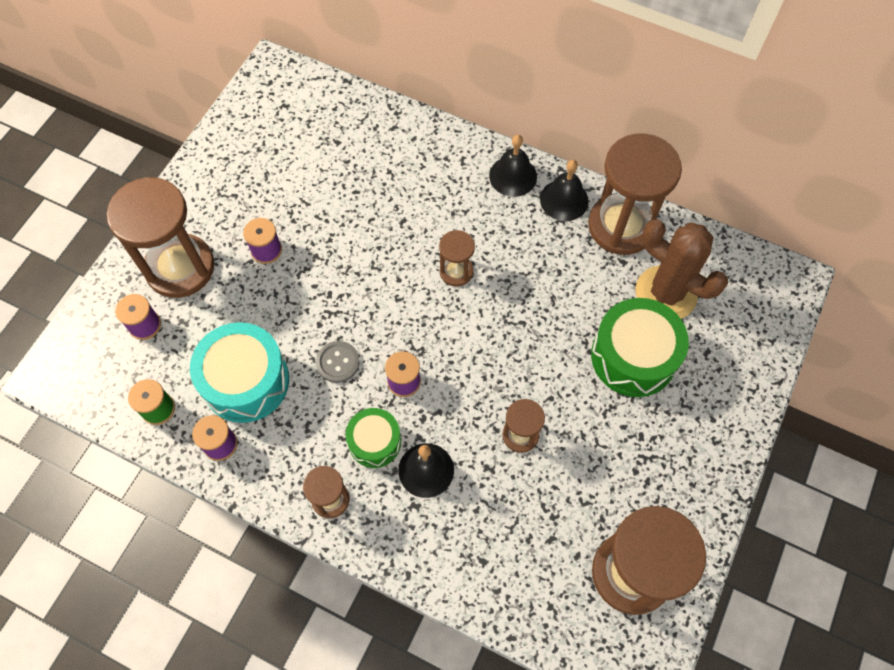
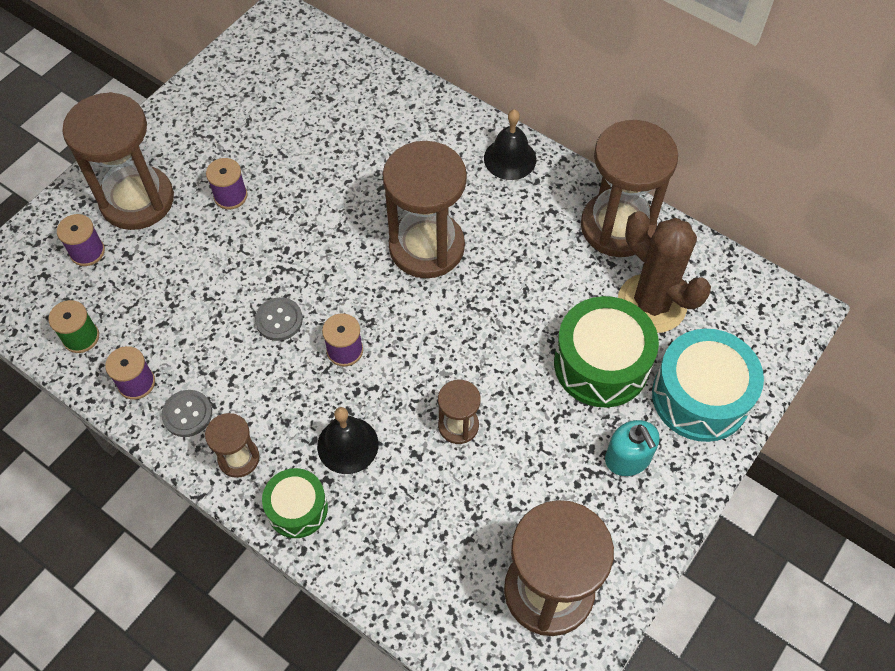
camera: 10 degrees right, 5 degrees down
(246, 381) = (178, 324): turquoise drum -> turquoise drum (700, 396)
(274, 466) = (187, 414): none -> grey button
(374, 442) = (299, 407): green drum -> green drum (297, 508)
(456, 271) = (426, 247): brown hourglass -> brown hourglass, size x2.05
(564, 200) = (560, 191): black bell -> none
(674, 440) = (628, 458): none -> turquoise soap dispenser

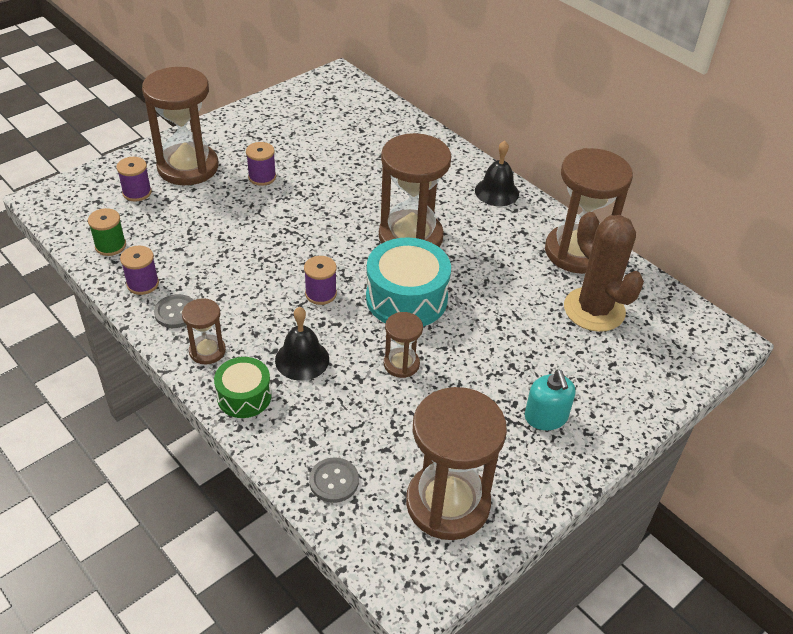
camera: 10 degrees right, 15 degrees down
(279, 320) = (273, 263): grey button -> grey button (334, 481)
(601, 364) = (539, 344): green drum -> none
(700, 396) = (622, 384): turquoise drum -> turquoise drum (406, 298)

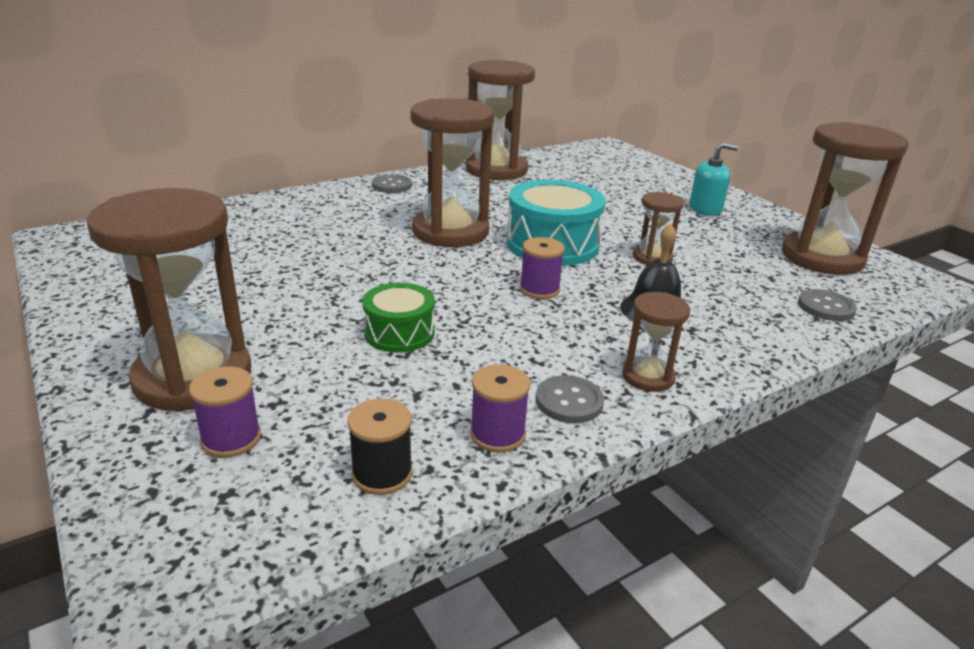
camera: 80 degrees left, 15 degrees down
(110, 246) = (382, 473): green spool -> black spool
(244, 396) = (724, 352): green drum -> green drum (399, 333)
(262, 177) = (272, 311): purple spool -> none
(496, 192) = (392, 185): black bell -> grey button
(594, 310) = (573, 175): brown cactus -> none

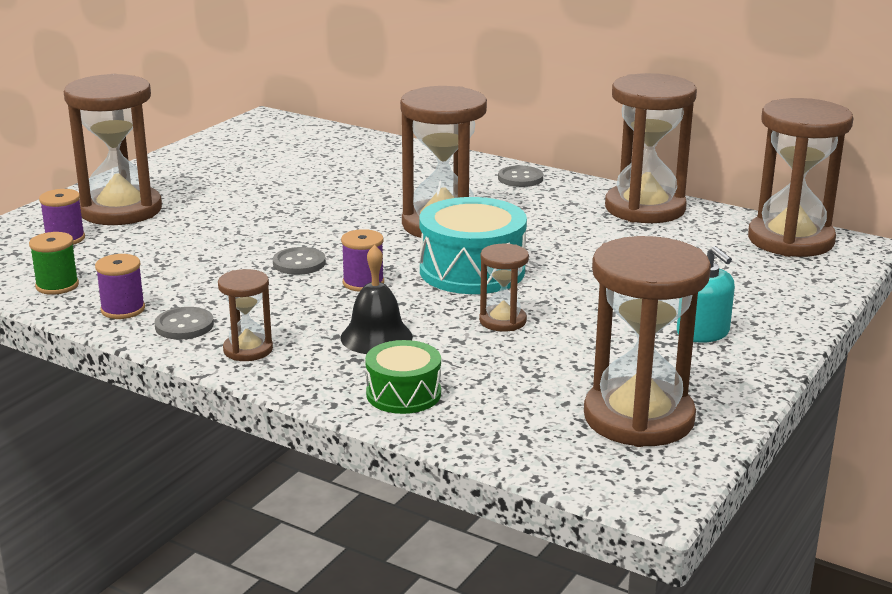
camera: 65 degrees right, 5 degrees down
(382, 473) = (57, 286): black spool -> green spool
(399, 333) = (232, 250): green drum -> green drum (403, 394)
(586, 154) = (790, 240): none -> brown hourglass
(826, 307) = (486, 425): grey button -> grey button (299, 263)

